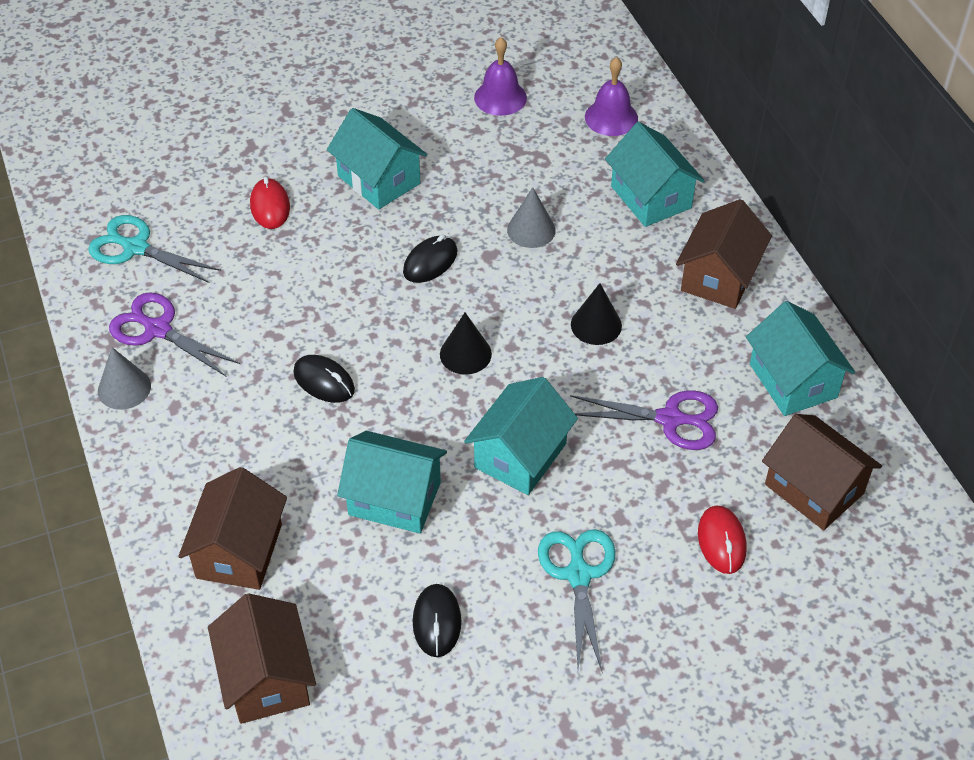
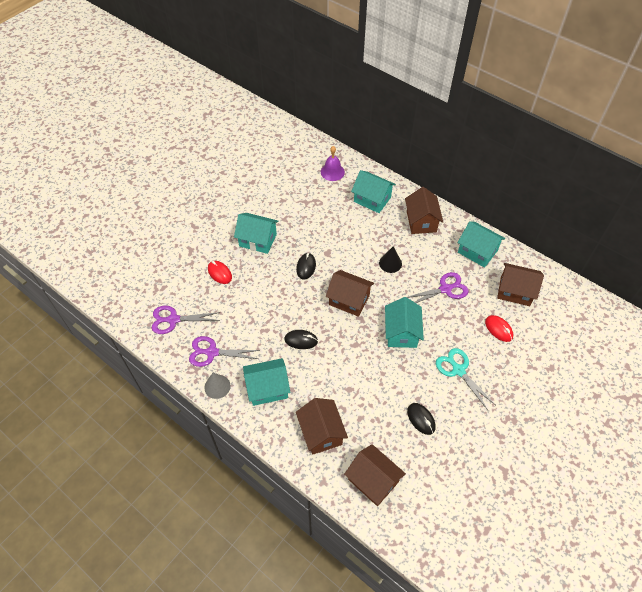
camera: 30 degrees left, 5 degrees up
(135, 248) = (173, 320): turquoise scissors -> purple scissors
(394, 498) = (366, 376): turquoise house -> turquoise house (267, 388)
(465, 354) = (349, 300): black cone -> brown house
(500, 97) = (281, 182): purple bell -> none
(531, 230) = (336, 234): grey cone -> none

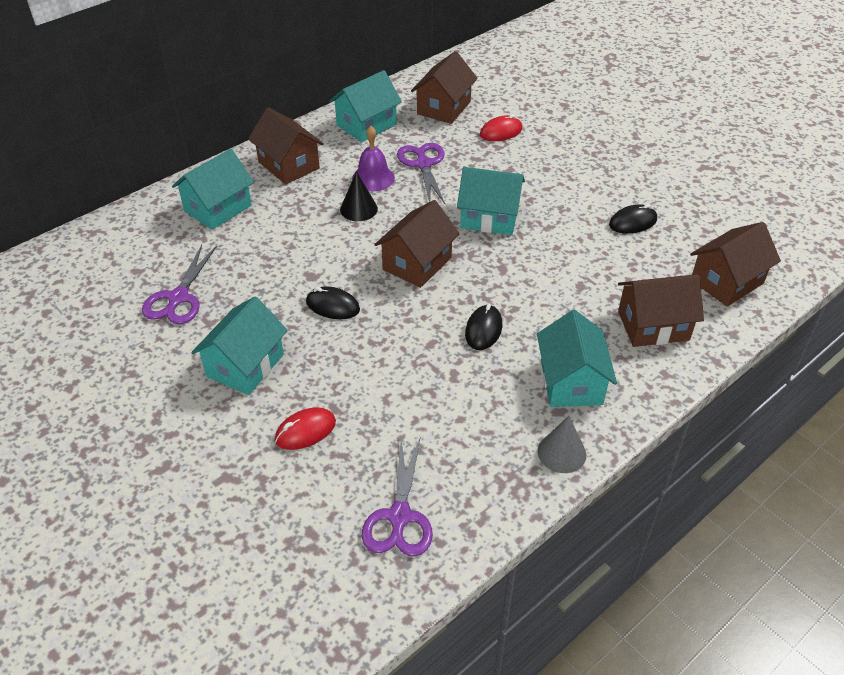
camera: 80 degrees left, 10 degrees down
(212, 352) = (488, 456): purple scissors -> purple scissors (178, 298)
(332, 172) = (127, 246): purple bell -> purple bell (373, 178)
(421, 221) = (289, 165): brown house -> brown house turned 45 degrees clockwise
(458, 370) = (559, 177): turquoise scissors -> none

